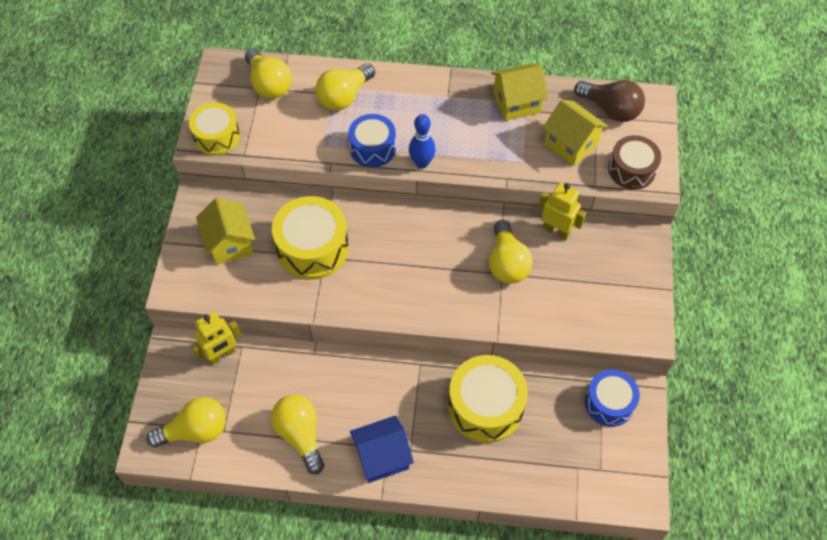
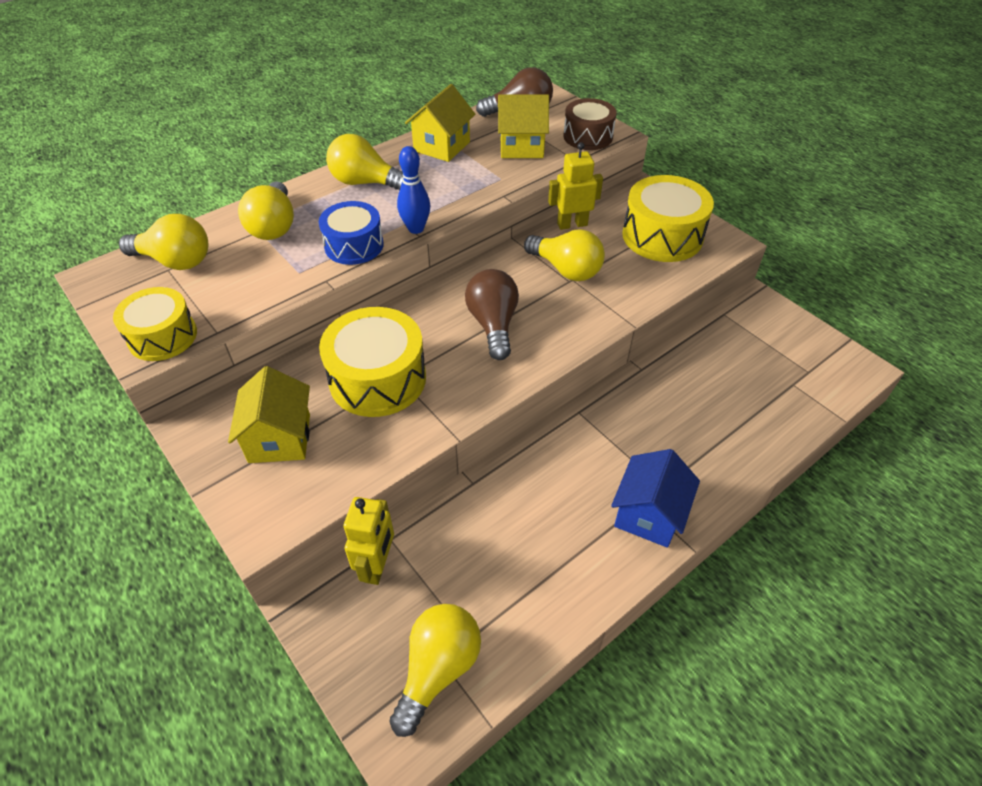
camera: 45 degrees left, 10 degrees down
(230, 243) = (279, 438): yellow house -> yellow house turned 60 degrees clockwise
(300, 435) = (552, 566): yellow light bulb -> yellow light bulb (365, 182)
(414, 266) = (493, 324): none -> brown light bulb
(485, 406) = (672, 399): yellow drum -> yellow drum (662, 236)
(609, 403) = (748, 323): blue drum -> none

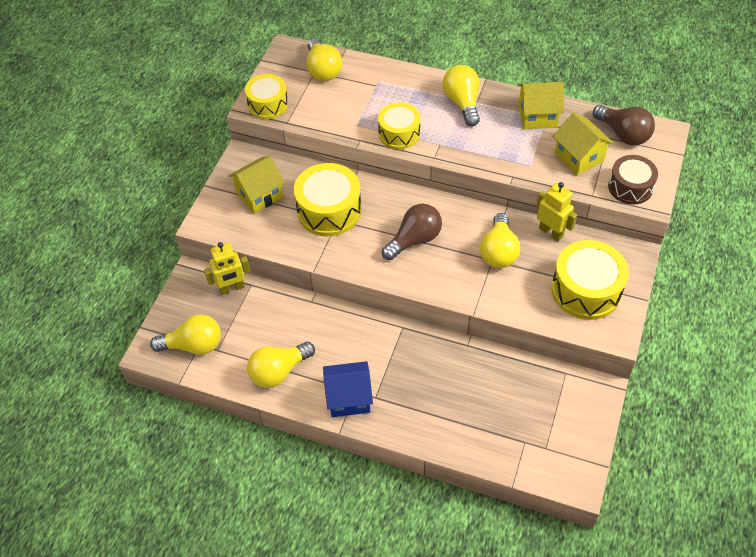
camera: 60 degrees right, 5 degrees up
(274, 226) = (385, 89): yellow light bulb -> yellow light bulb (279, 371)
(354, 245) = (399, 133): blue drum -> yellow drum
(416, 228) = (439, 152): blue bowling pin -> none

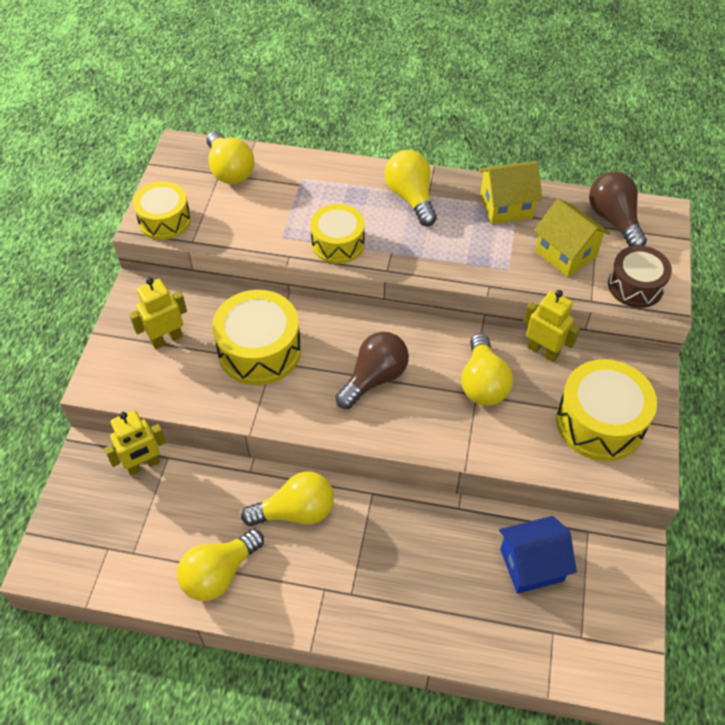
camera: 10 degrees left, 0 degrees up
(194, 345) = (100, 550): yellow light bulb -> yellow light bulb (296, 511)
(259, 195) = (166, 339): yellow house -> yellow robot
(349, 398) = (317, 599): blue house -> blue house (531, 565)
(623, 134) = (613, 220): brown light bulb -> brown light bulb turned 150 degrees counterclockwise

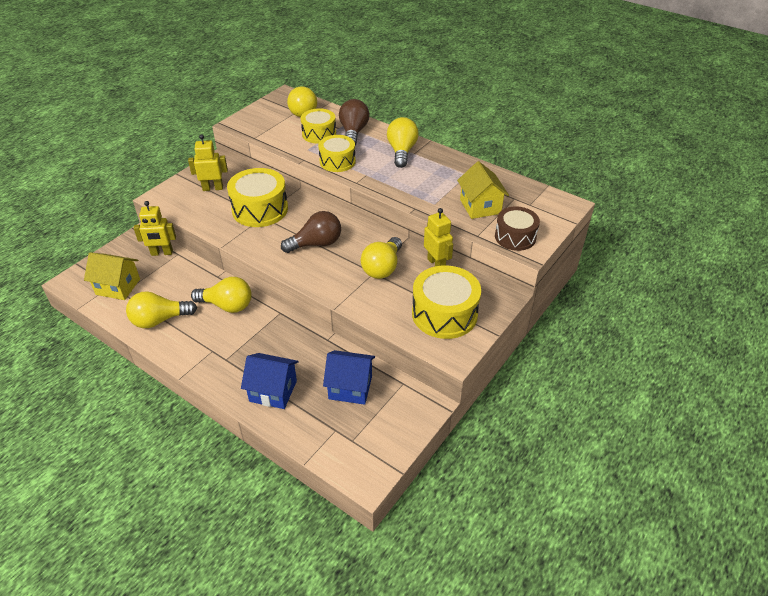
camera: 25 degrees right, 10 degrees down
(164, 220) = (247, 124): yellow drum -> yellow drum (319, 134)
(443, 613) = (273, 391): none -> blue house
(506, 206) = (460, 172): yellow house -> yellow house (118, 287)
(613, 220) = (529, 198): brown light bulb -> brown light bulb (353, 132)

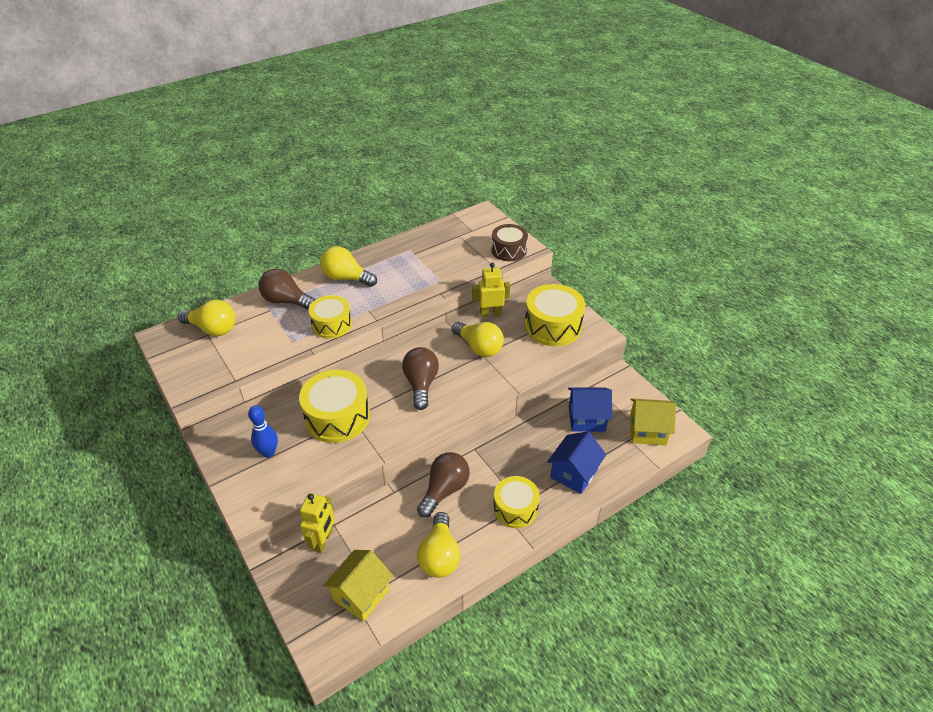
camera: 70 degrees left, 0 degrees up
(213, 188) = (268, 453): yellow robot -> blue bowling pin
(227, 305) = (444, 490): yellow light bulb -> brown light bulb
(319, 134) = (269, 327): yellow drum -> yellow drum (515, 508)
(350, 387) = (586, 419): blue house -> blue house turned 60 degrees clockwise
(480, 206) = (460, 256): yellow house -> yellow house (647, 431)

